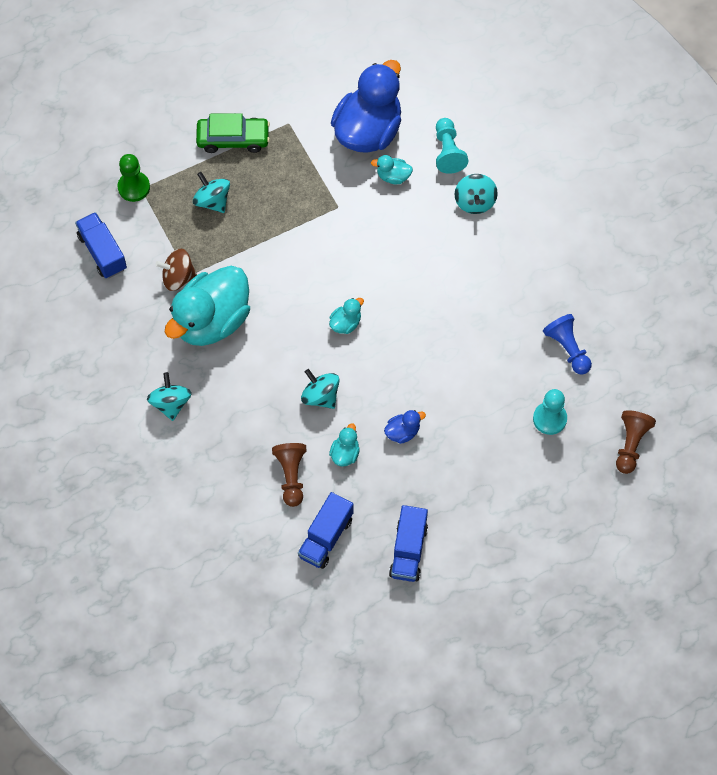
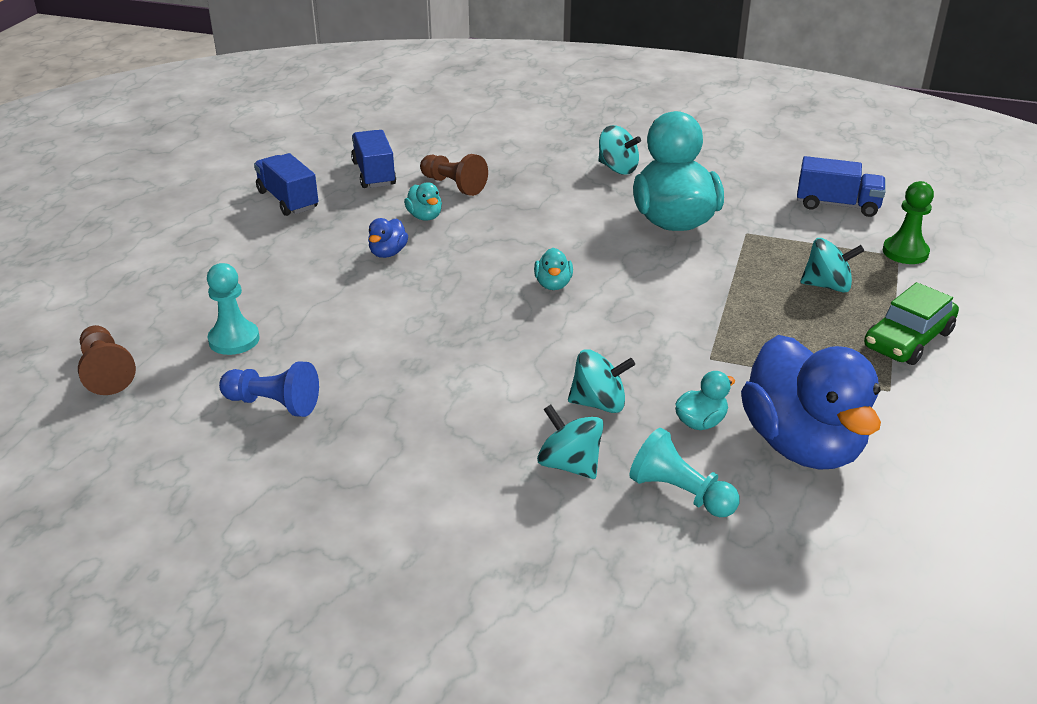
camera: 135 degrees right, 30 degrees down
(178, 277) = (751, 226): brown spinning top -> none
(320, 396) = (500, 233): turquoise spinning top -> turquoise spinning top (599, 403)

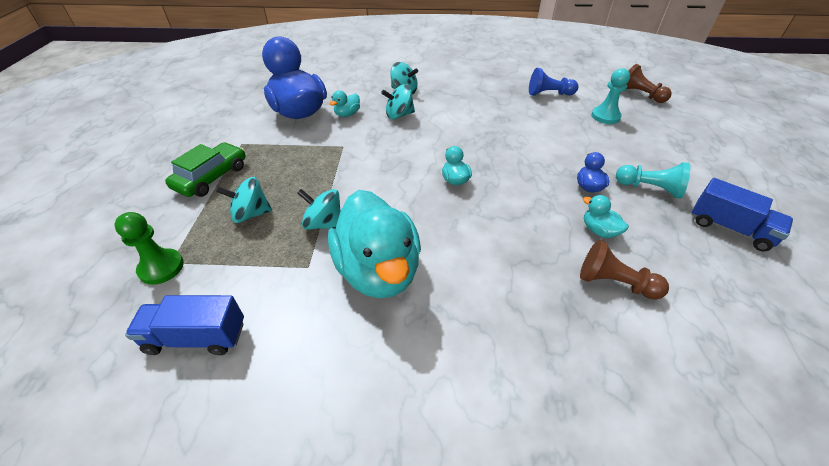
camera: 165 degrees right, 10 degrees up
(374, 174) = (706, 285): blue truck -> none
(617, 168) = (459, 361): turquoise spinning top -> turquoise spinning top (324, 223)
(680, 493) = (355, 89): turquoise pawn -> turquoise pawn (649, 188)

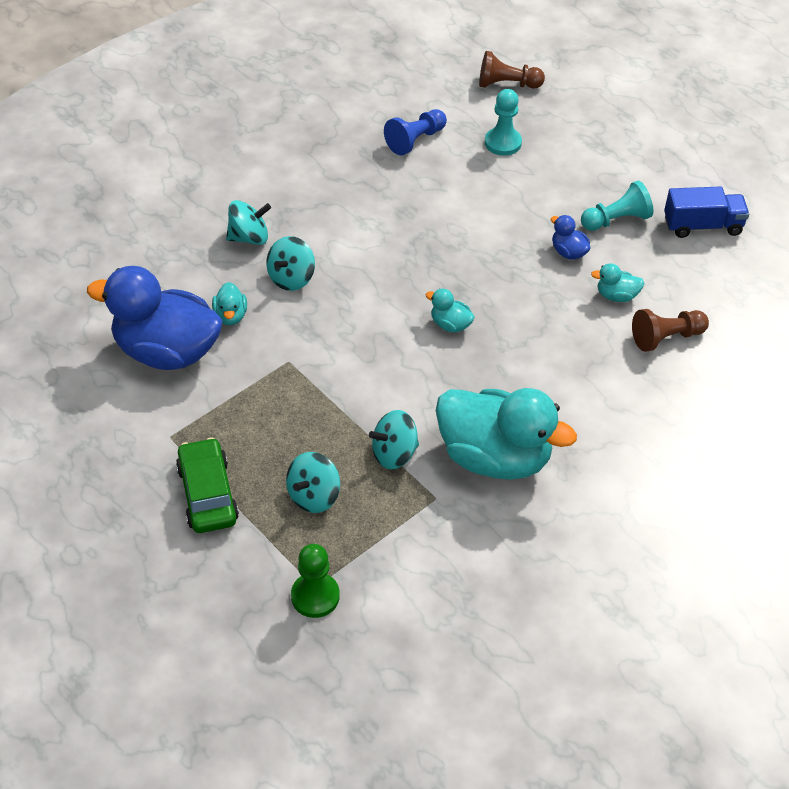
camera: 45 degrees left, 5 degrees up
(196, 337) = (432, 609): blue truck -> none

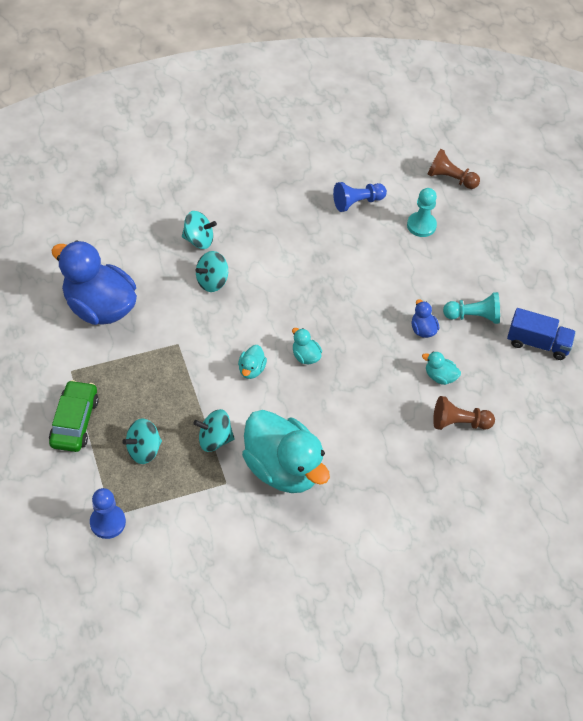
camera: 20 degrees right, 5 degrees up
(230, 316) = (156, 295): turquoise duck -> turquoise duck (251, 369)
(315, 596) = (108, 522): green pawn -> blue pawn

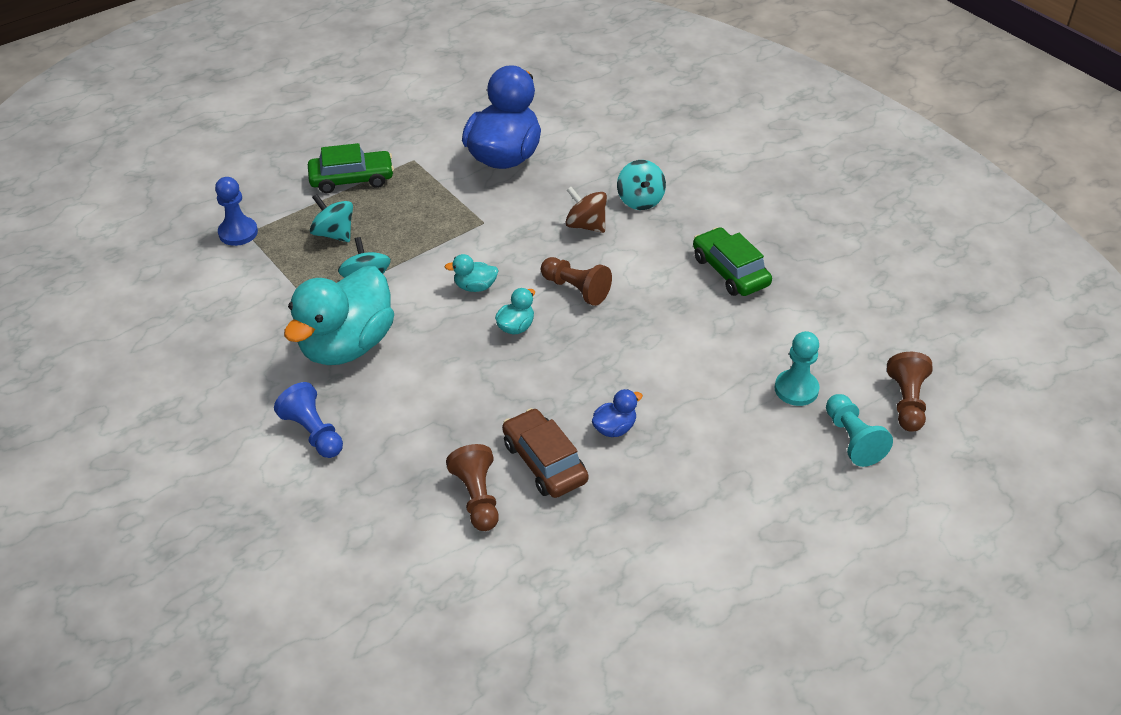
camera: 75 degrees right, 10 degrees down
(212, 281) = (586, 225): turquoise spinning top -> brown spinning top
(280, 309) = (576, 289): none -> brown pawn
(299, 217) = (730, 271): none -> green car
(357, 202) = (792, 317): blue pawn -> blue pawn (313, 432)
(440, 376) = (544, 462): turquoise duck -> brown car
(473, 316) = (667, 478): turquoise pawn -> turquoise pawn (852, 439)
(537, 343) = (658, 563): blue truck -> none

